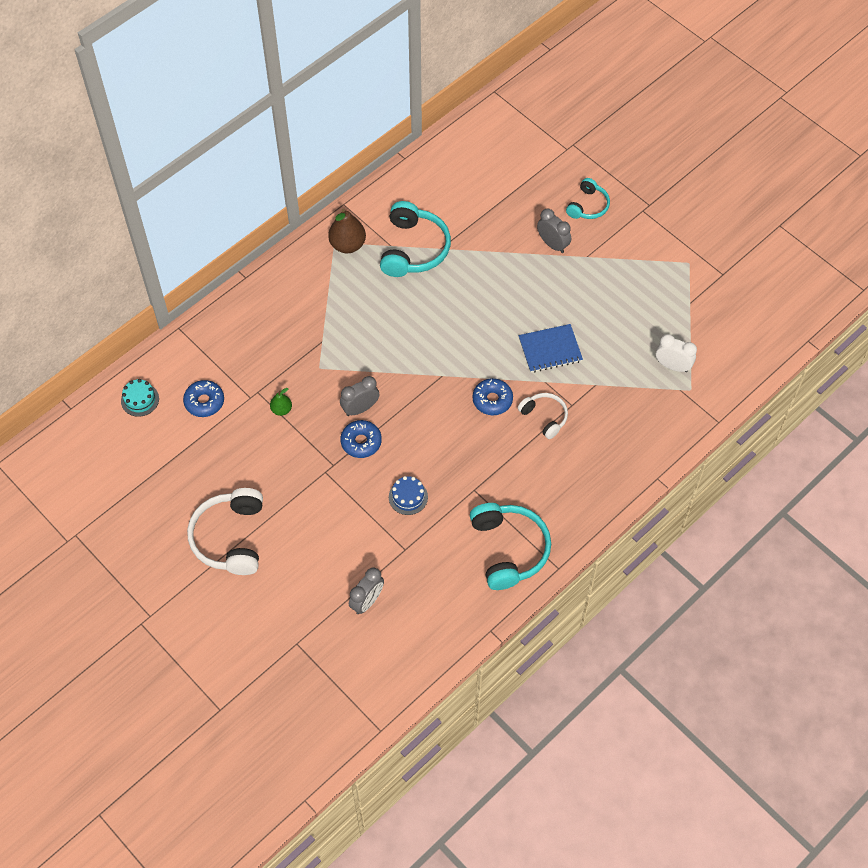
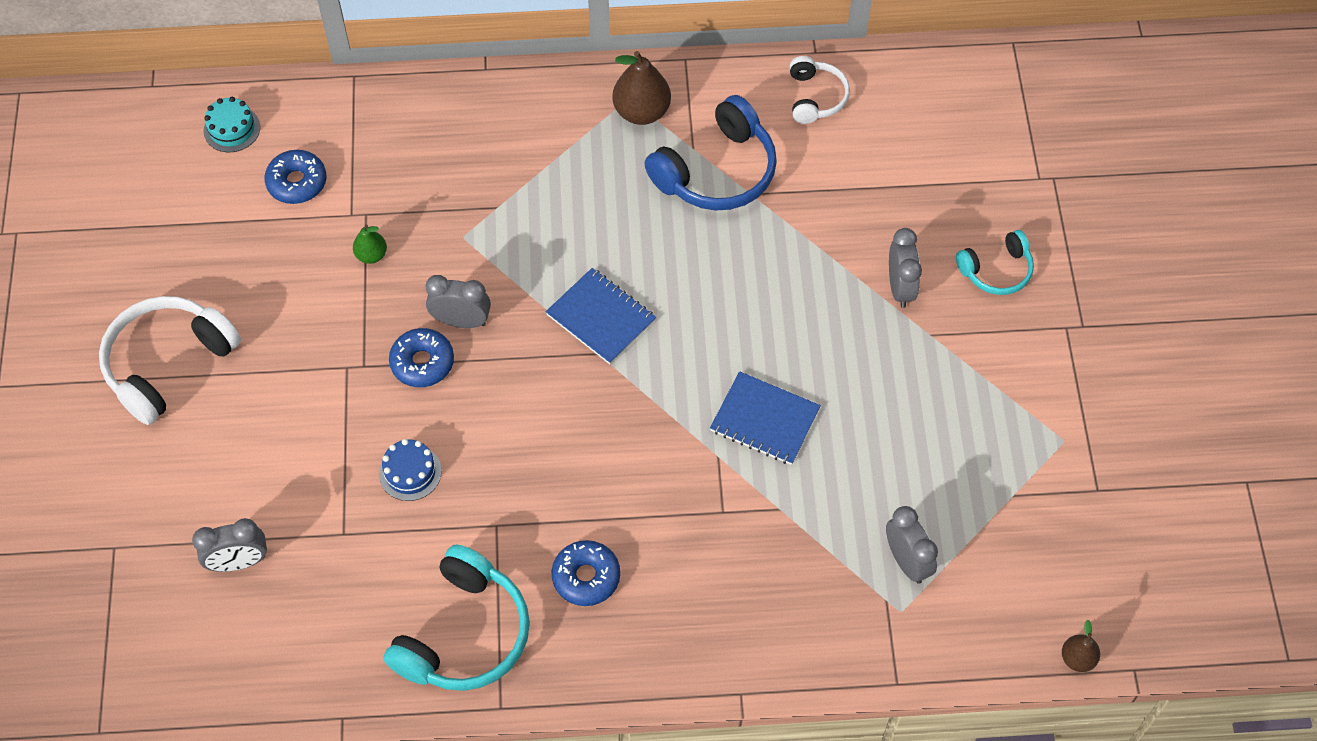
camera: 40 degrees right, 0 degrees up
(413, 249) = (716, 171): turquoise headphones -> blue headphones
(427, 358) = (601, 317): none -> blue notebook
(492, 400) = (629, 430): blue donut -> blue donut (586, 577)
(544, 417) = (672, 501): white headphones -> white headphones (815, 97)
(672, 366) = (907, 561): white clock -> grey clock
(781, 353) = (1077, 658): none -> brown pear

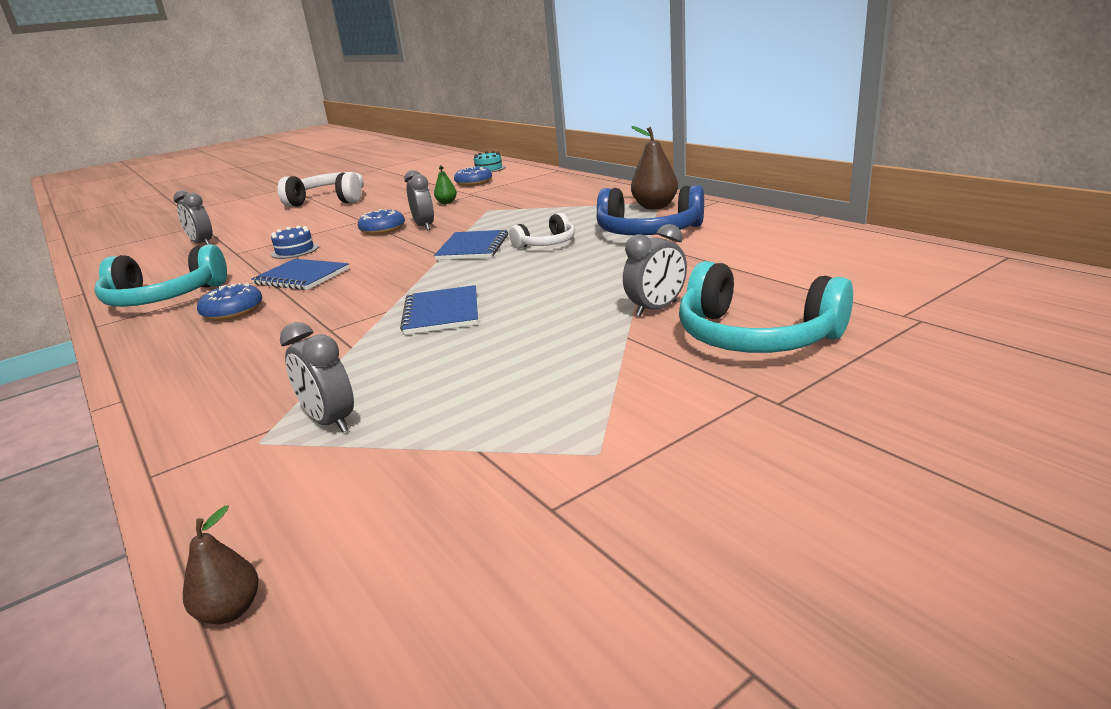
camera: 60 degrees right, 35 degrees down
(531, 492) = (301, 277): none -> blue notebook
(815, 97) = (773, 230): white headphones -> white headphones (546, 243)
(907, 561) = (330, 422): grey clock -> grey clock turned 105 degrees clockwise
(996, 270) = (755, 336): turquoise headphones -> turquoise headphones, size x1.74

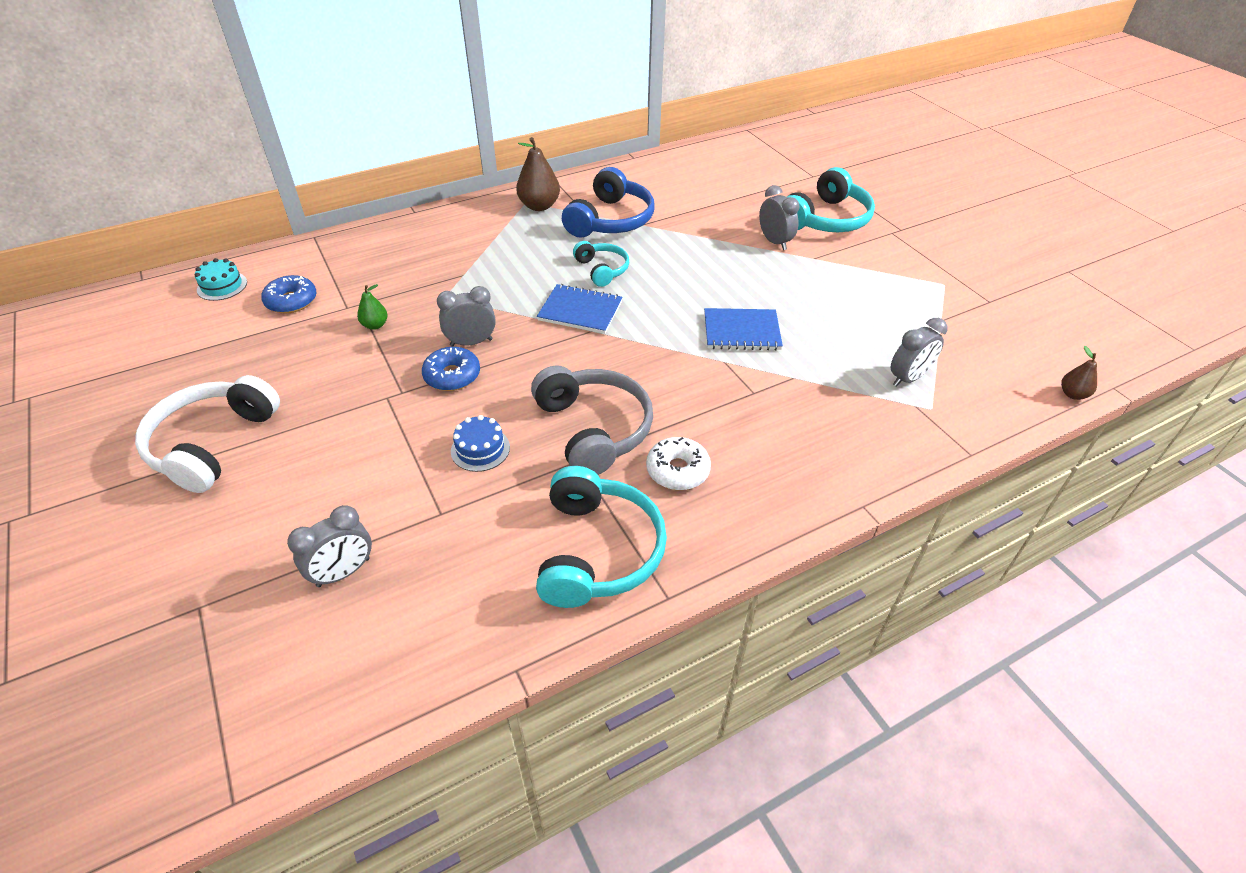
camera: 85 degrees left, 20 degrees up
(233, 311) = (677, 470): blue donut -> white donut
(301, 277) = (593, 429): blue notebook -> grey headphones
(546, 243) = (602, 270): white headphones -> turquoise headphones

